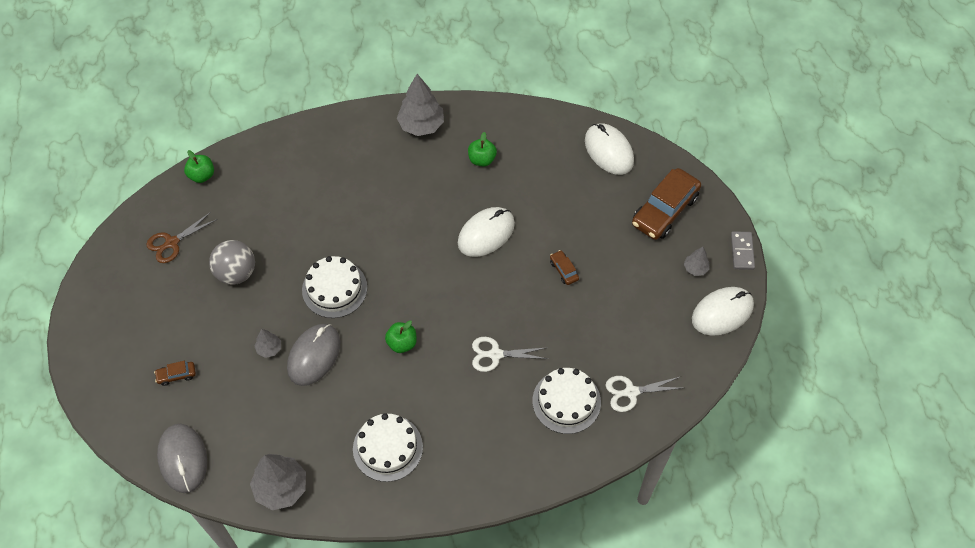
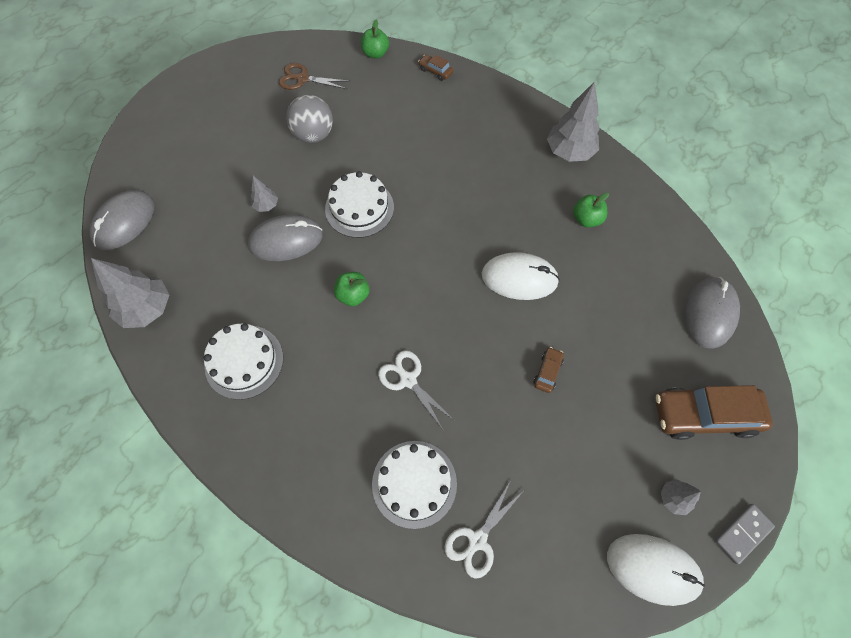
camera: 50 degrees right, 5 degrees up
(176, 375) = (193, 164): brown car -> brown car (435, 71)
(609, 151) = (709, 313): white mouse -> grey mouse
(630, 392) = (477, 541): white scissors -> white scissors turned 90 degrees counterclockwise

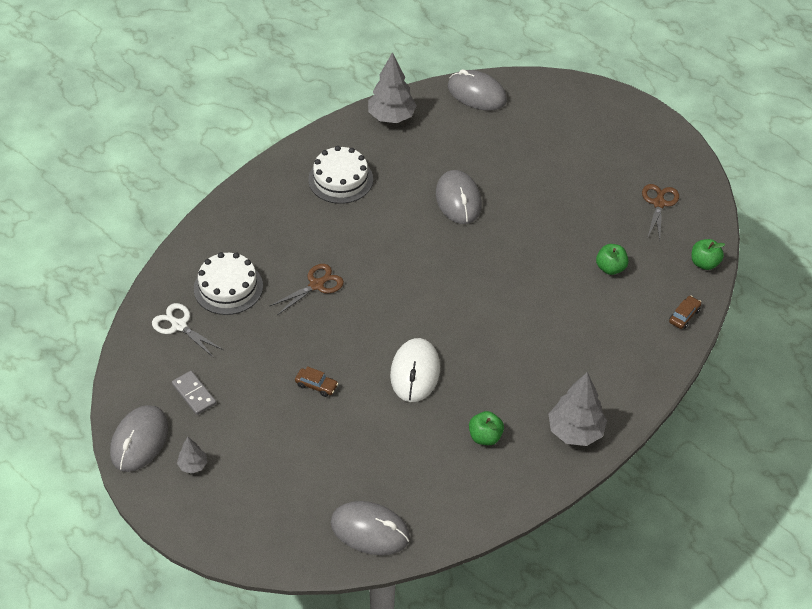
camera: 90 degrees right, 15 degrees down
(266, 205) = (496, 184): grey tree -> none
(313, 135) = (584, 215): grey ball -> none
(353, 295) = (400, 247): green apple -> green apple (610, 268)
(359, 208) = (495, 251): white cake -> none
(407, 379) = (317, 284): white scissors -> brown scissors
(653, 569) = (139, 440): white mouse -> grey mouse
(704, 415) = (264, 504): brown car -> none
(742, 533) = (156, 512): grey domino -> grey domino (194, 394)

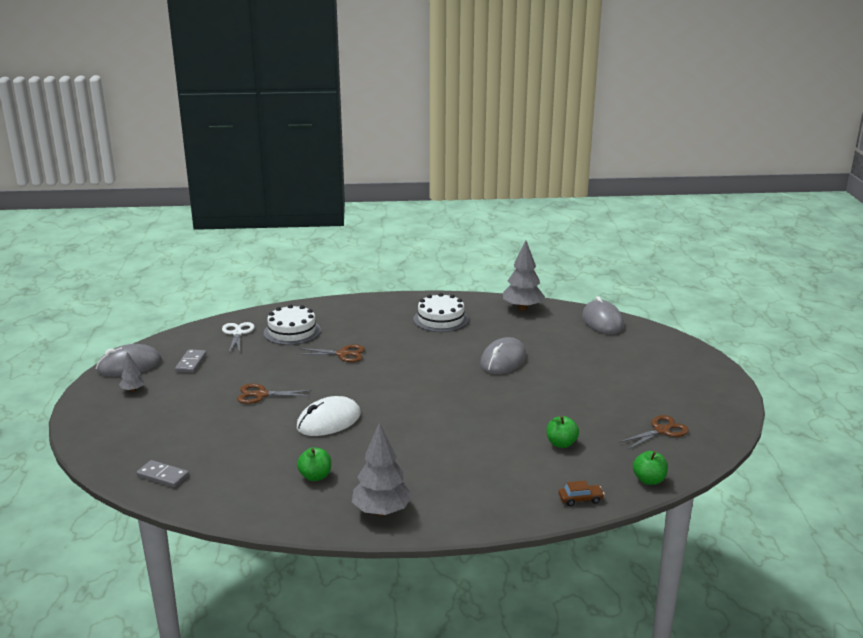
camera: 45 degrees right, 25 degrees down
(316, 385) = (260, 395): brown car -> brown scissors
(370, 530) = (162, 476): grey mouse -> grey domino

